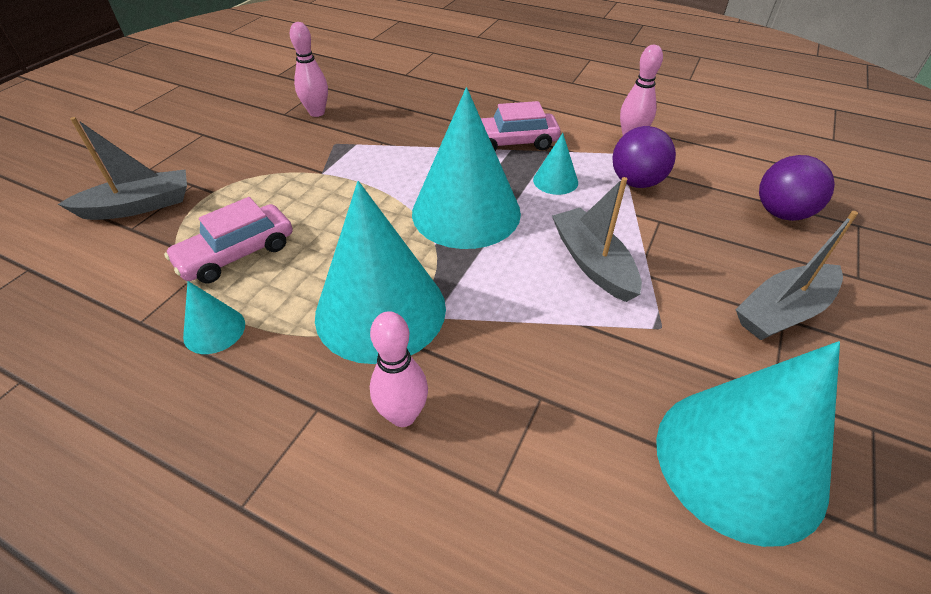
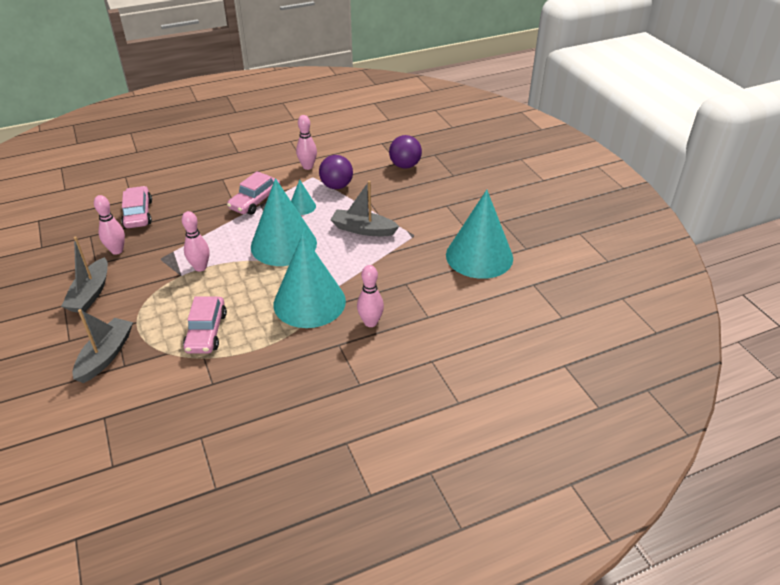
camera: 50 degrees left, 5 degrees down
(214, 330) = (253, 359): turquoise cone -> none
(349, 177) = (200, 267): none -> pink bowling pin
(388, 90) = (138, 214): none -> pink car
(782, 312) = (444, 203): grey boat -> grey boat (90, 293)

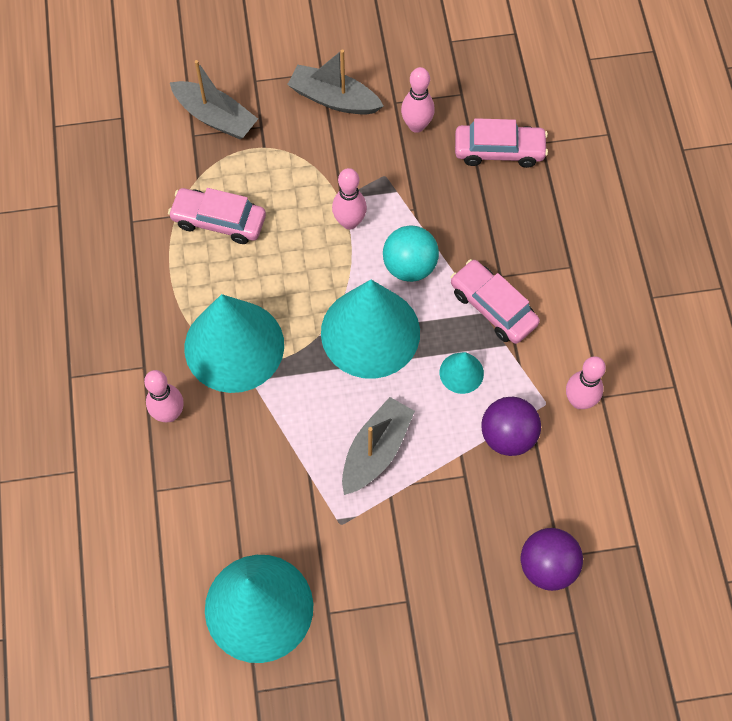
camera: 105 degrees right, 25 degrees up
(231, 236) = (409, 266): none -> turquoise ball

